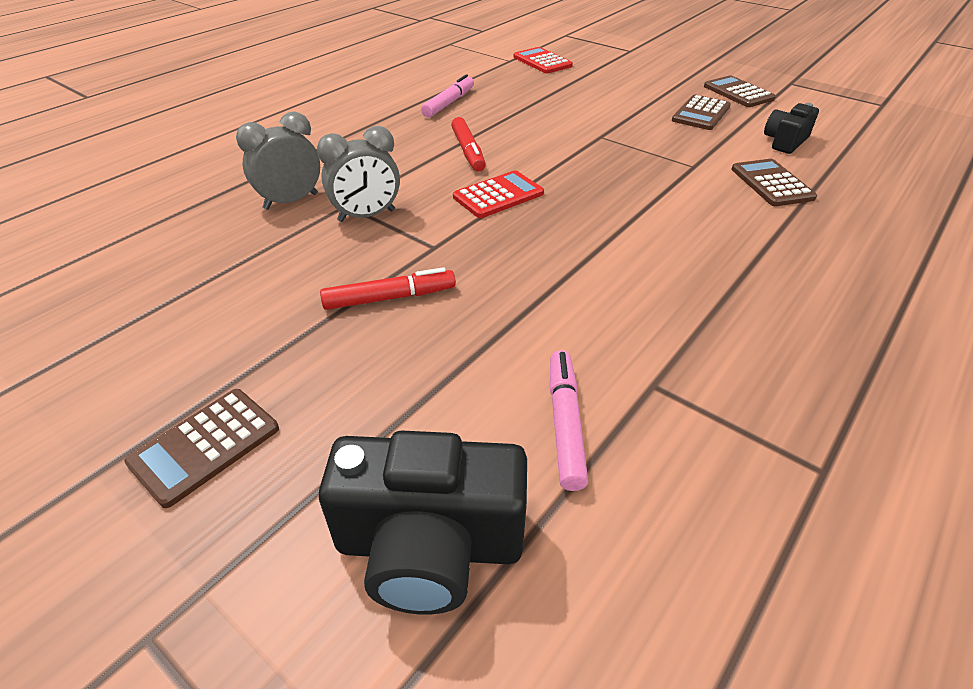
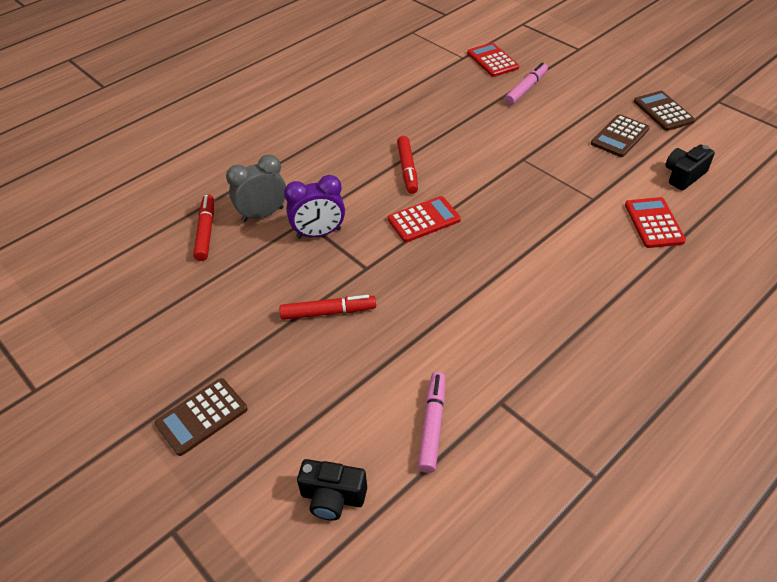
camera: 10 degrees right, 5 degrees up
(214, 223) = (206, 232): none -> red marker
(366, 216) = (319, 233): grey clock -> purple clock
(429, 546) = (332, 497): black camera -> black camera, size x0.58
(449, 103) = (400, 111): pink marker -> pink marker (526, 89)
(772, 183) = (654, 223): brown calculator -> red calculator

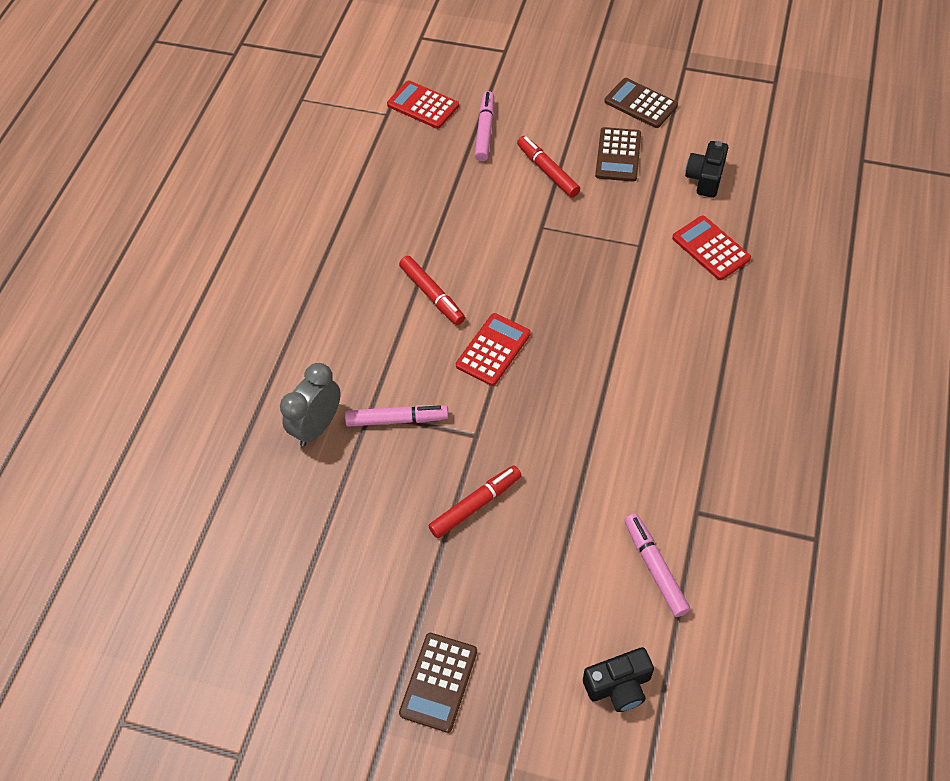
camera: 30 degrees left, 10 degrees up
(206, 232) = (271, 479): red marker -> red marker (547, 171)
(319, 233) = (397, 419): purple clock -> pink marker

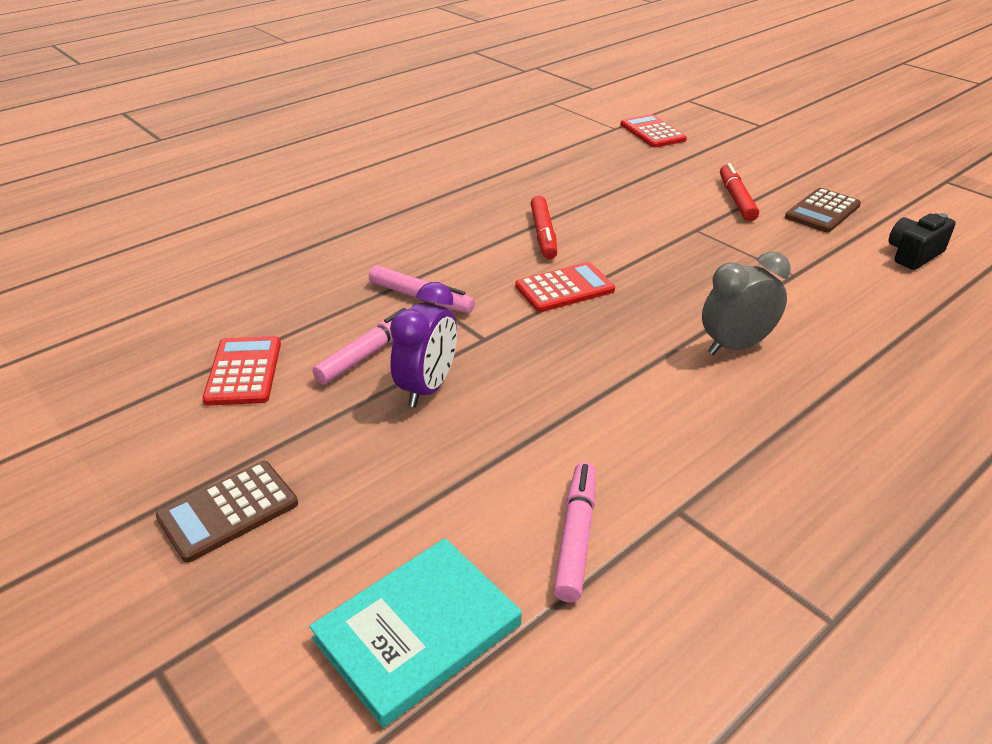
camera: 30 degrees right, 20 degrees down
(317, 426) = (347, 274): grey clock -> grey clock (735, 346)
(475, 505) = (427, 388): red marker -> purple clock
(485, 131) = (696, 160): pink marker -> pink marker (367, 354)
(618, 686) = (417, 632): black camera -> turquoise book
(640, 103) = (876, 188): brown calculator -> none
(711, 248) = (880, 304): red calculator -> red calculator (244, 371)

